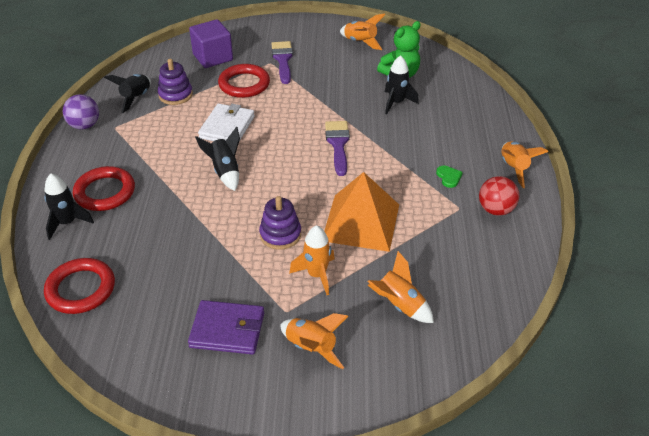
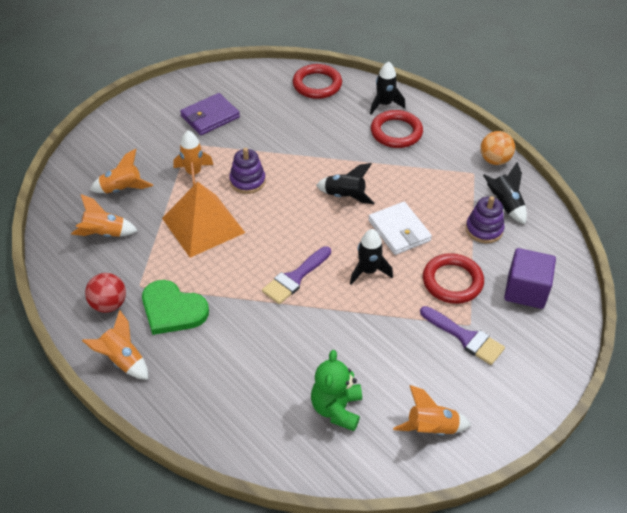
camera: 135 degrees right, 5 degrees up
(84, 125) = (494, 160): purple ball -> orange ball
(311, 348) = (152, 137): orange rocket -> orange rocket (104, 234)
(338, 144) = (295, 278): purple brush -> purple brush turned 90 degrees clockwise
(396, 103) = (298, 363): black rocket -> black rocket (368, 271)
(449, 177) = (172, 310): green heart -> green heart, size x2.27

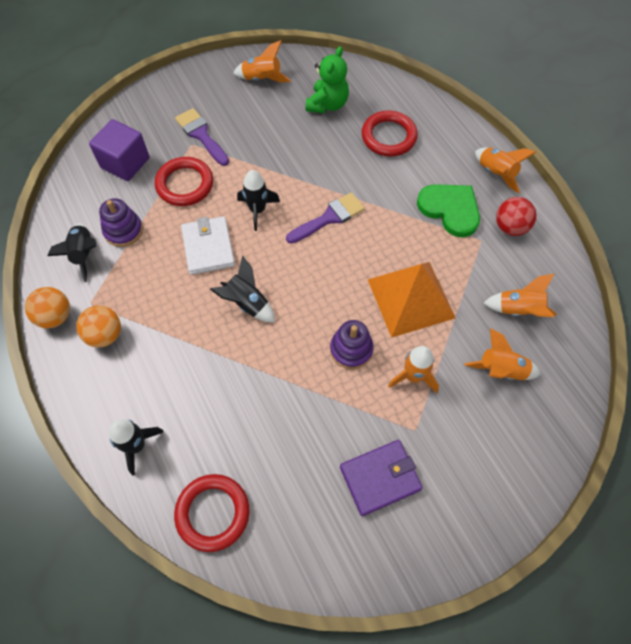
camera: 165 degrees left, 15 degrees up
(396, 132) = (145, 389): red ring -> red ring (389, 136)
(447, 156) = (105, 335): none -> orange ball

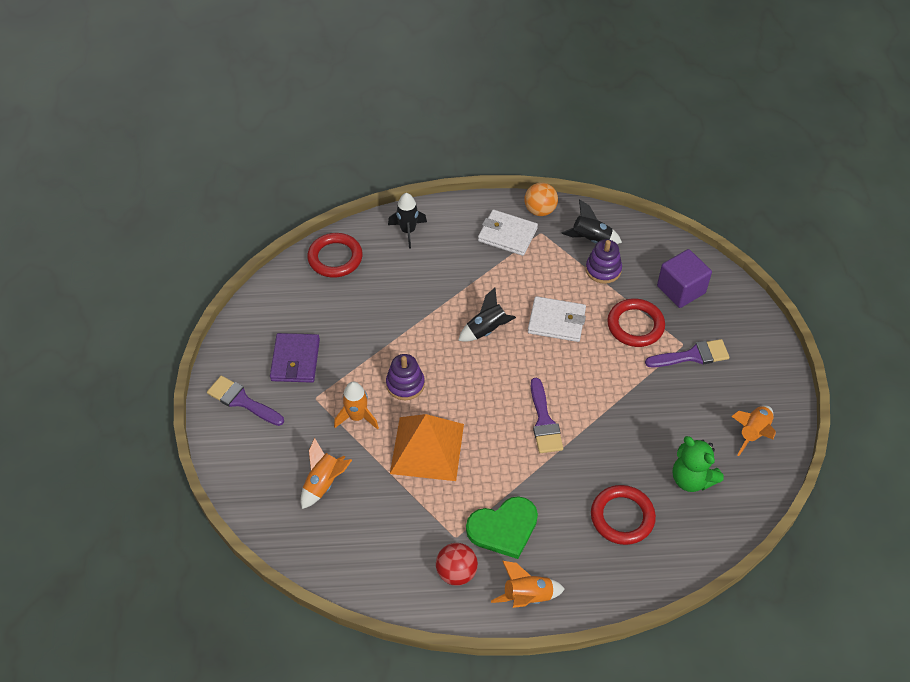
camera: 115 degrees right, 10 degrees down
(105, 335) = (507, 235): orange ball -> white wallet
(257, 210) = (579, 369): black rocket -> none
(462, 508) = (242, 401): none -> purple brush
(519, 310) = (368, 529): orange rocket -> none

